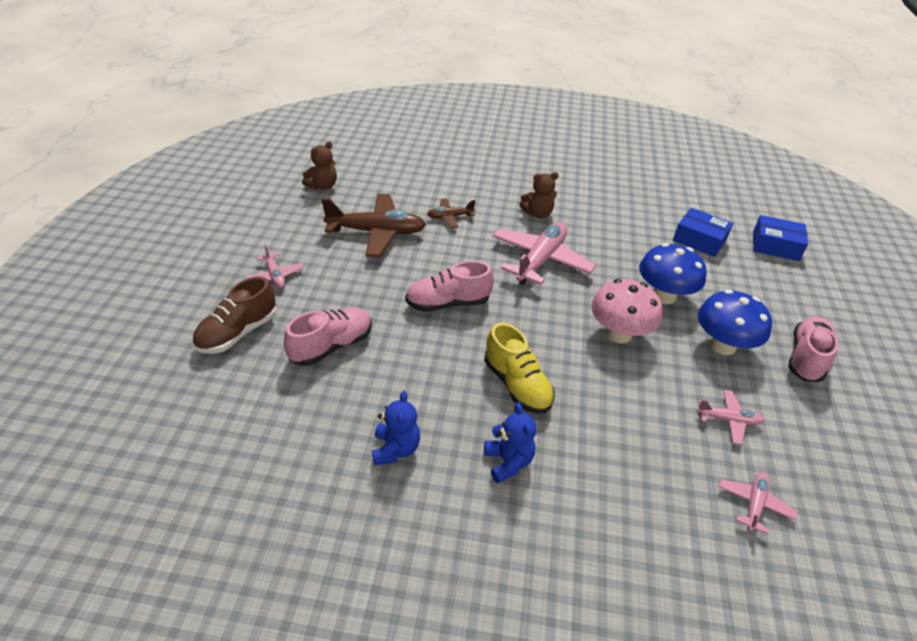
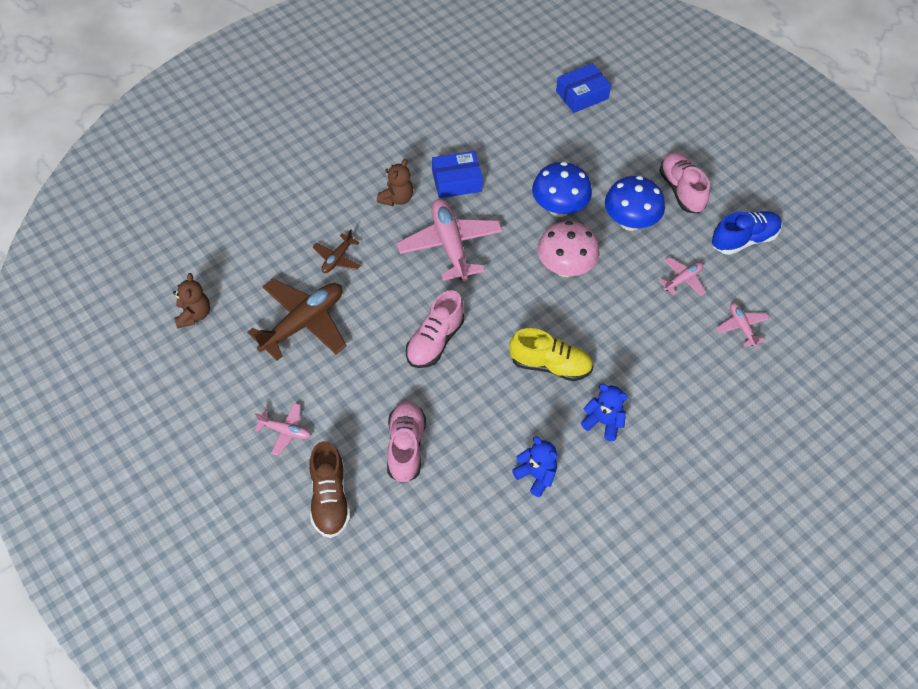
camera: 45 degrees left, 15 degrees up
(699, 240) = (530, 130): blue box -> blue box (456, 181)
(839, 438) = (744, 240): none -> blue shoe

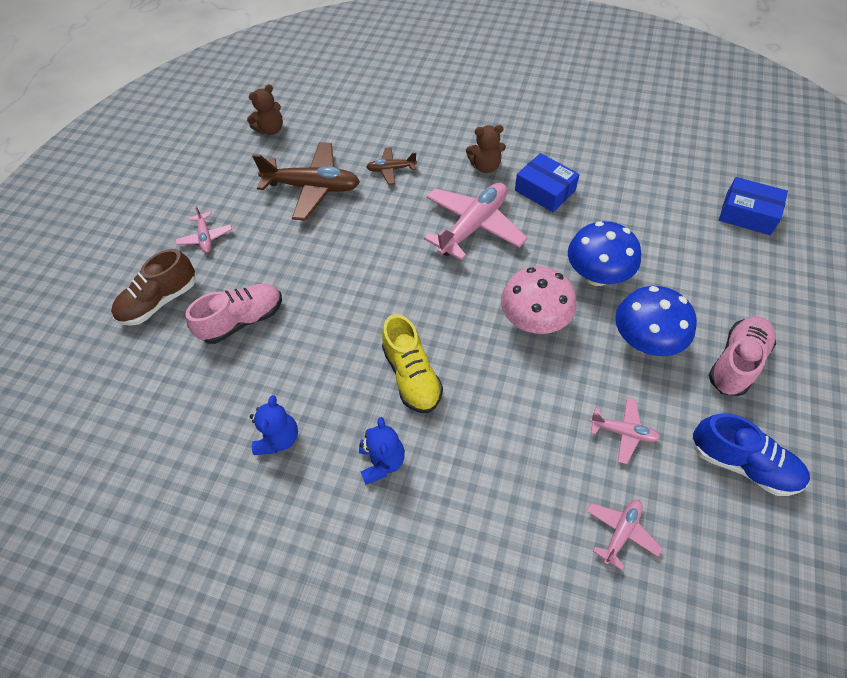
camera: 60 degrees right, 0 degrees up
(435, 341) = (365, 276): pink shoe -> none

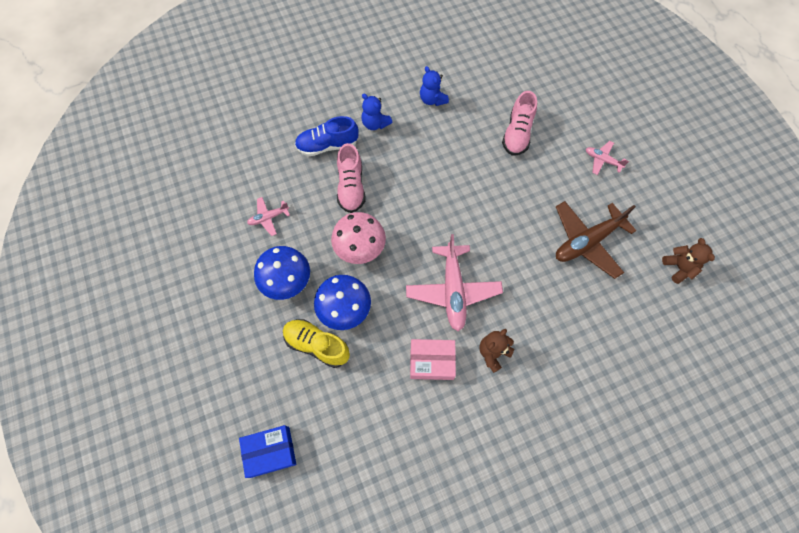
camera: 135 degrees right, 10 degrees up
(160, 301) = (573, 111): brown shoe -> none
(271, 129) = (679, 268): brown teddy bear -> brown teddy bear turned 150 degrees clockwise
(391, 169) = (554, 297): brown plane -> none
(412, 375) = (399, 170): yellow shoe -> yellow shoe (317, 345)
(545, 190) = (432, 361): blue box -> pink box
(621, 532) = (243, 170): pink plane -> none
(736, 362) = (226, 305): pink shoe -> pink shoe (351, 187)
(742, 463) = (199, 243): blue shoe -> blue shoe (327, 145)

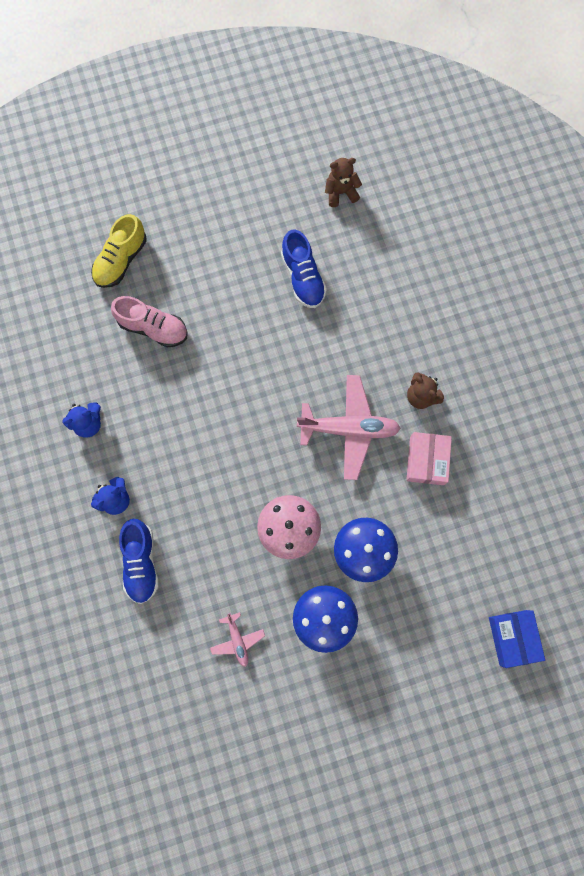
camera: 85 degrees left, 10 degrees up
(317, 345) = (402, 584): yellow shoe -> yellow shoe (121, 260)
(351, 187) = (205, 535): pink shoe -> none
(587, 242) = (303, 277): brown plane -> blue shoe
(602, 160) = (202, 239): pink plane -> none

